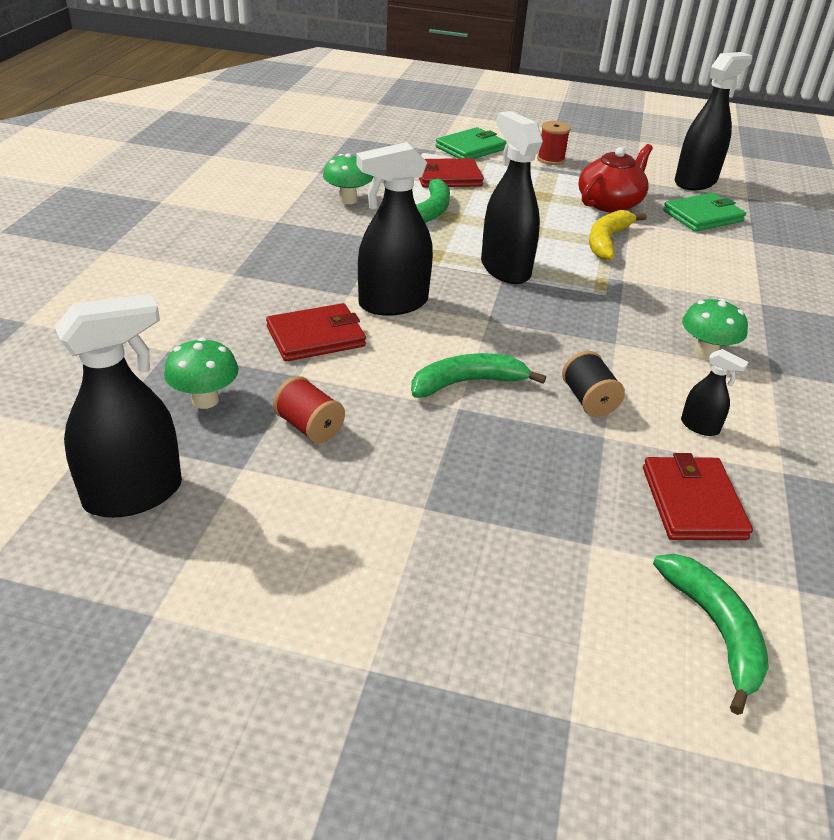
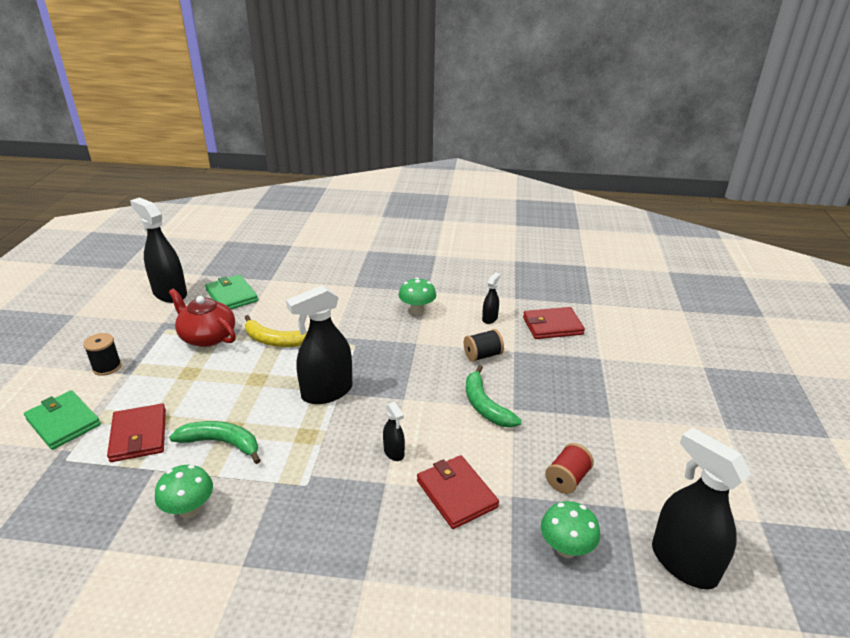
camera: 95 degrees left, 5 degrees down
(393, 303) = (394, 452): black spray bottle -> black spray bottle, size x0.47
(551, 159) = (107, 367): red spool -> black spool
(715, 630) = (629, 327): green banana -> none

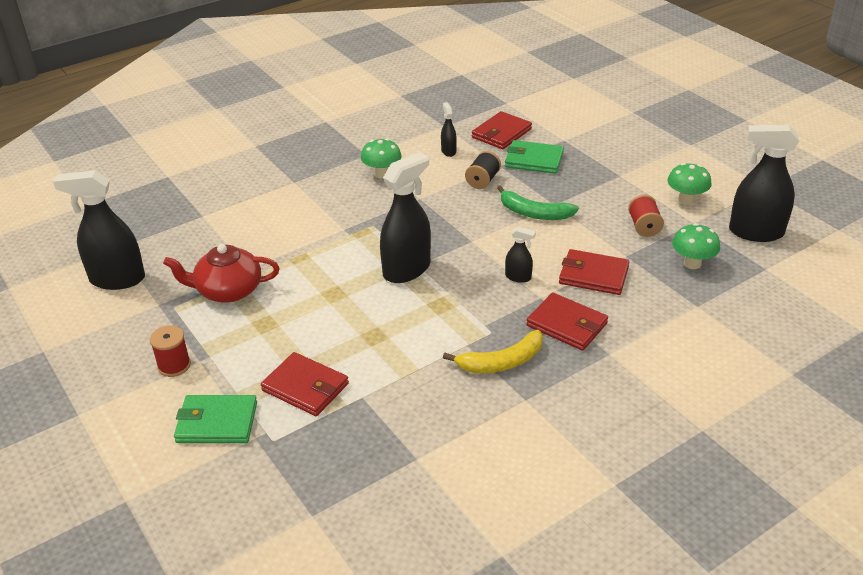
camera: 40 degrees left, 5 degrees up
(107, 367) = (174, 365): black spool -> red spool
(189, 510) = (435, 399): green mushroom -> green mushroom (686, 200)
(221, 443) = (384, 349): green banana -> none
(231, 295) = (188, 248): green wallet -> green wallet (534, 160)
(274, 340) = (298, 259): yellow banana -> yellow banana (501, 362)
(327, 392) = (407, 269): black spray bottle -> black spray bottle turned 150 degrees counterclockwise
(370, 523) = (567, 324): none -> red wallet

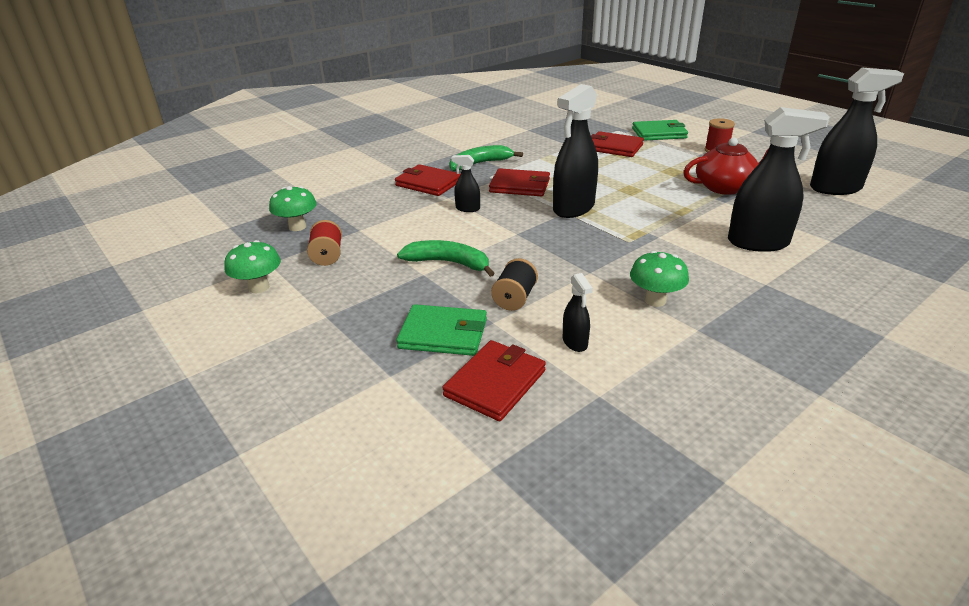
camera: 175 degrees right, 5 degrees down
(501, 362) = (480, 164): yellow banana -> green banana
(593, 275) = (397, 213): red wallet -> red wallet (520, 186)
(755, 232) = (208, 257): black spray bottle -> black spray bottle (758, 243)

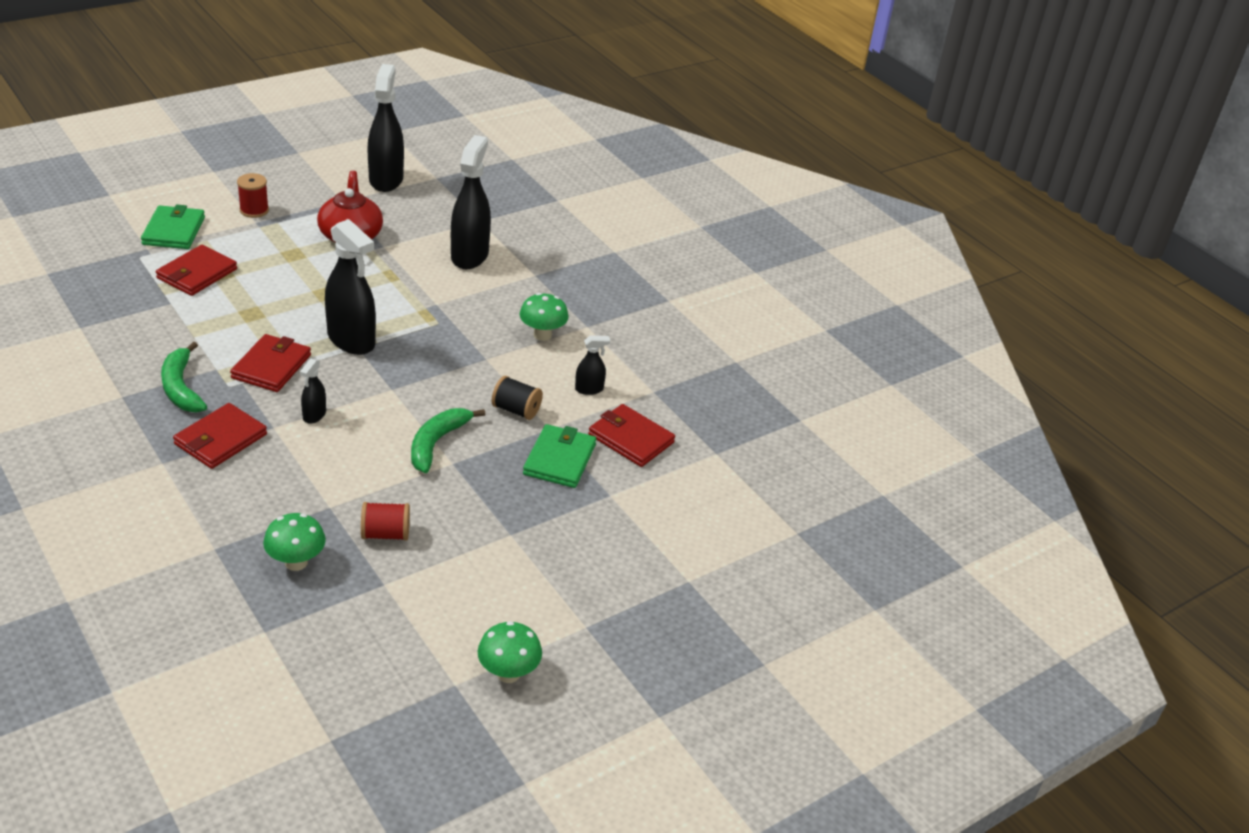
camera: 90 degrees left, 5 degrees up
(259, 287) = (438, 588): green mushroom -> green mushroom (508, 673)

